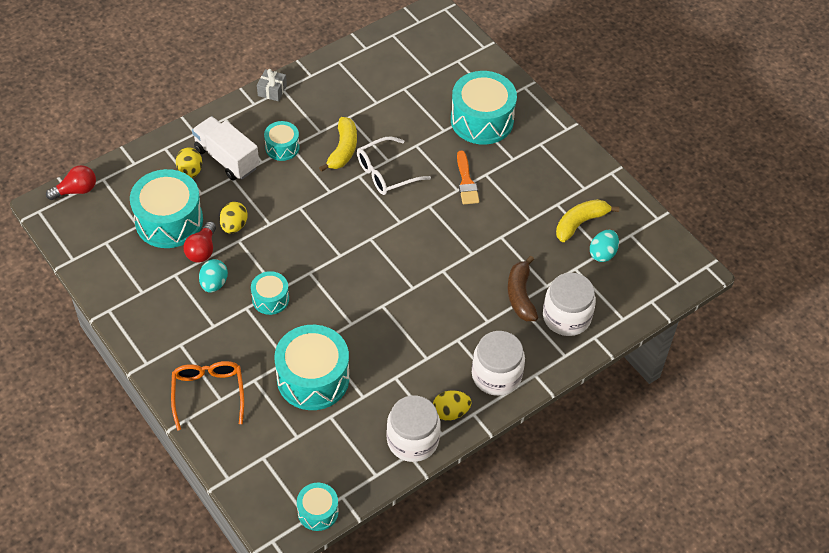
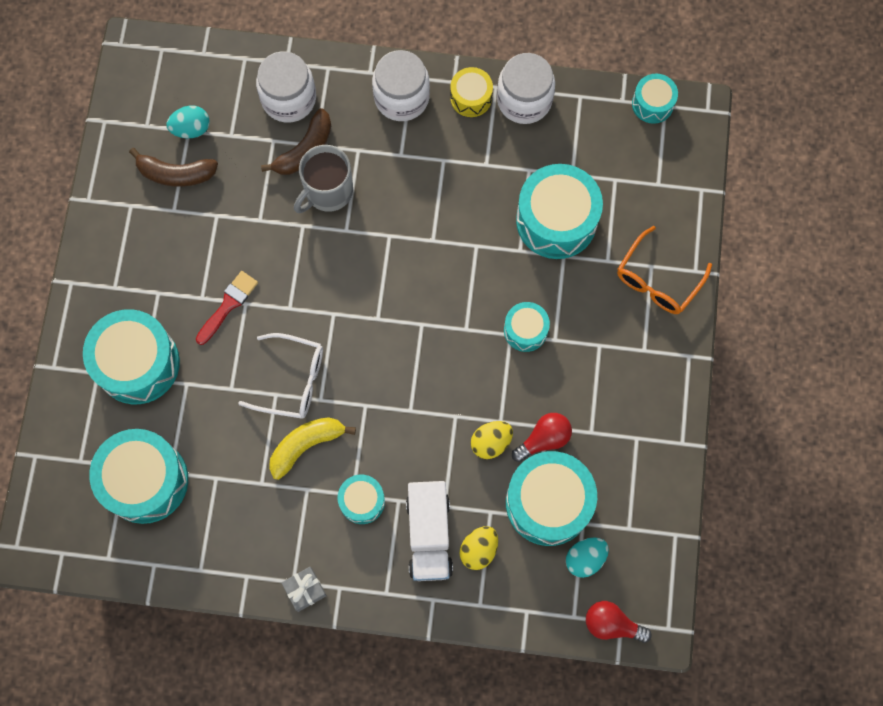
camera: 135 degrees left, 20 degrees up
(214, 284) = (563, 391): turquoise egg -> turquoise egg (585, 558)
(413, 76) = (145, 481): none -> turquoise drum
(450, 412) = (471, 98): yellow egg -> yellow drum
(466, 181) = (228, 305): orange brush -> red brush
(479, 283) = (327, 191): none -> grey mug
(580, 223) = (176, 174): yellow banana -> brown banana

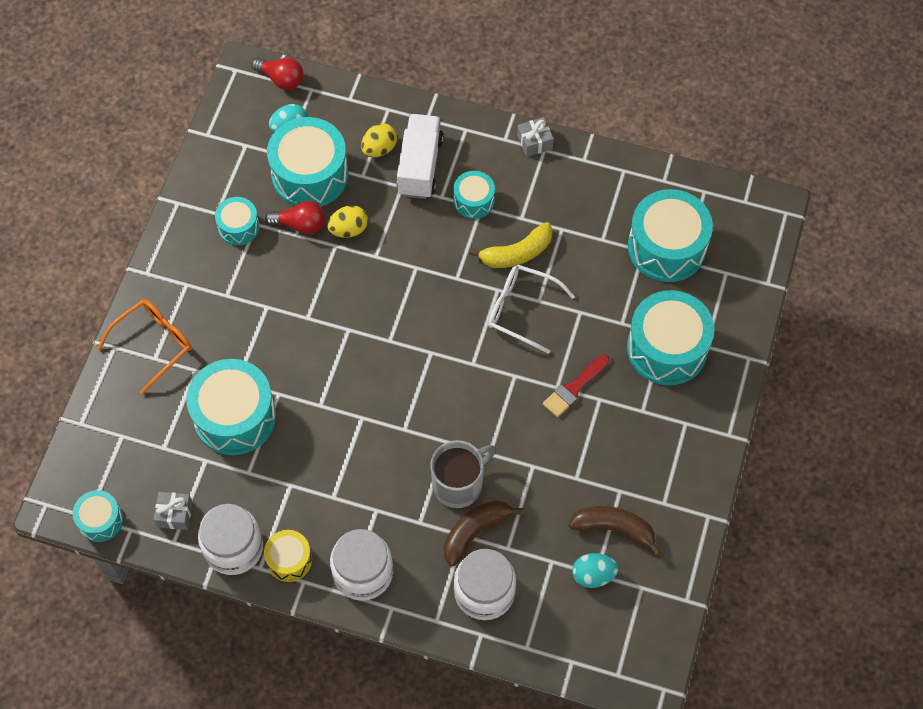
camera: 170 degrees left, 10 degrees down
(525, 330) = (292, 319): turquoise drum -> turquoise drum (238, 227)
(544, 439) = (300, 225): red light bulb -> red light bulb turned 150 degrees counterclockwise
(586, 120) = (174, 514): none -> grey gift

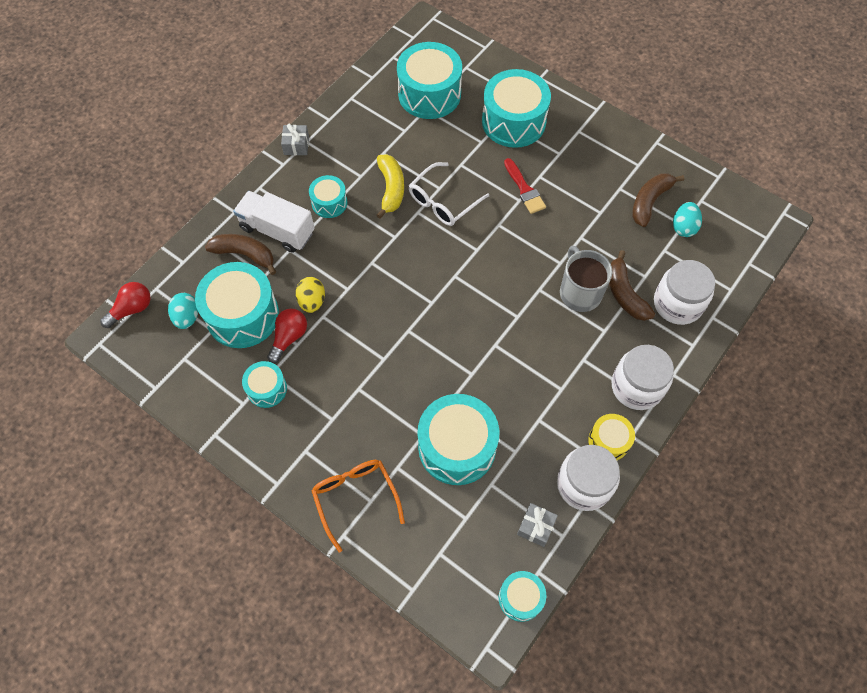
camera: 70 degrees left, 0 degrees up
(379, 149) = (245, 254): yellow egg -> brown banana

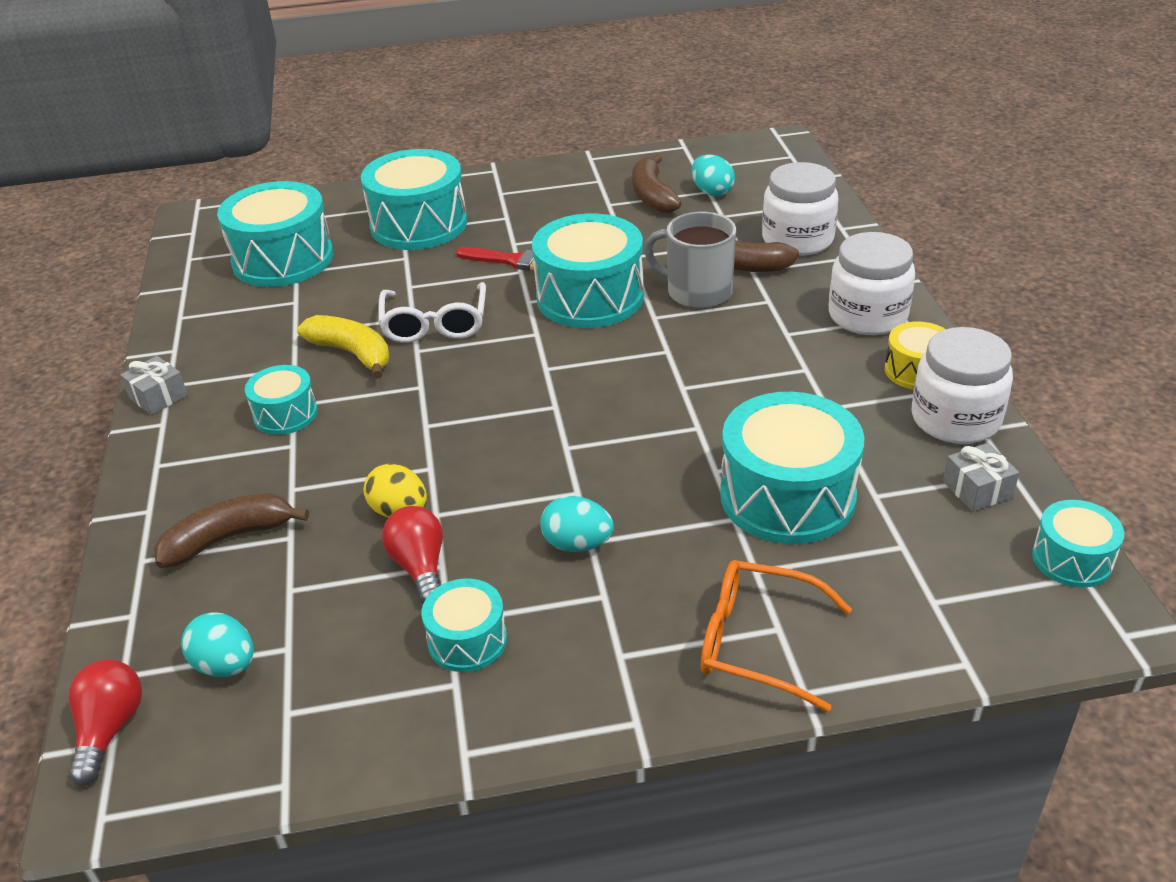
camera: 45 degrees left, 25 degrees down
(242, 315) = (316, 597): turquoise drum -> turquoise drum (590, 297)
(277, 230) = (245, 484): white truck -> none
(352, 385) = (577, 544): none -> turquoise egg

